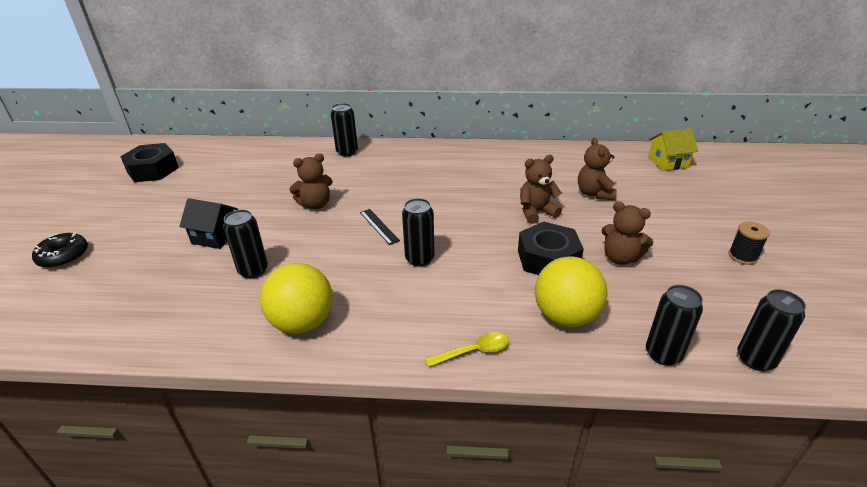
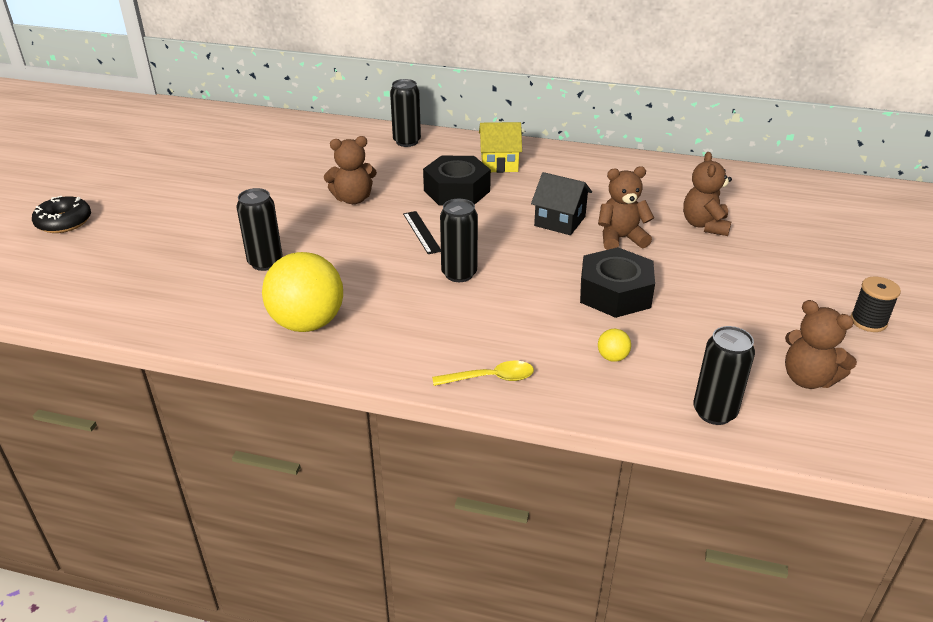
camera: 10 degrees right, 0 degrees up
(153, 170) = (173, 138): black nut -> black nut (456, 191)
(215, 236) = (231, 221): black house -> black house (559, 221)
(565, 316) = (612, 357): yellow ball -> yellow ball, size x0.40
(620, 258) = (707, 303): brown teddy bear -> brown teddy bear (808, 379)
(668, 162) = (821, 198): yellow house -> yellow house (499, 164)
(755, 359) = (826, 434): black can -> none

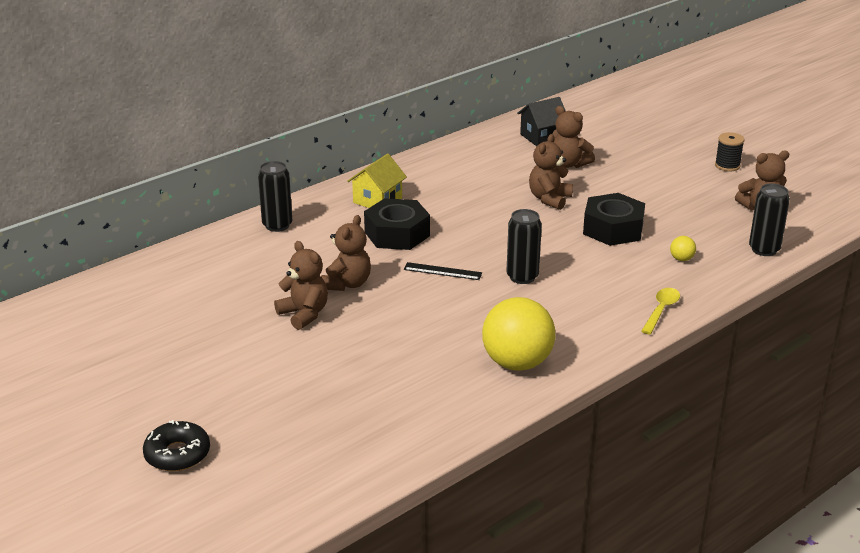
camera: 55 degrees left, 5 degrees down
(265, 262) = (402, 357): black can -> none
(289, 199) = (304, 314): none -> brown teddy bear
(559, 221) = (498, 211): black house -> black house (542, 137)

